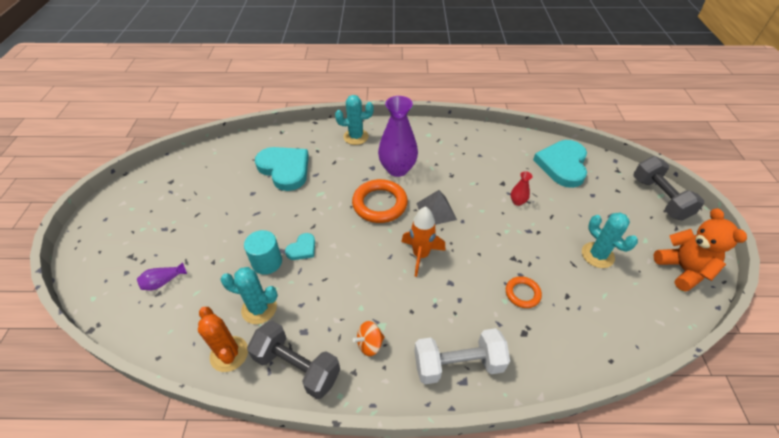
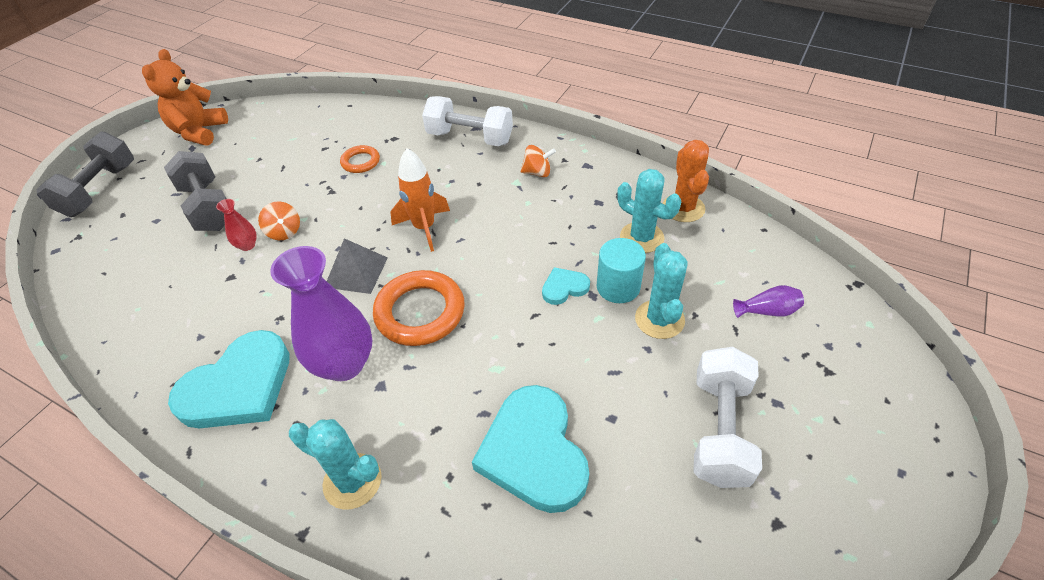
camera: 150 degrees left, 0 degrees up
(196, 206) = (719, 430): none -> white dumbbell
(297, 367) = (615, 178): grey dumbbell -> grey dumbbell (208, 207)
(507, 217) = (284, 232): none -> orange spinning top
(562, 165) = (122, 271): turquoise heart -> turquoise heart (239, 386)
(597, 255) = (249, 166): turquoise cactus -> turquoise cactus (659, 319)

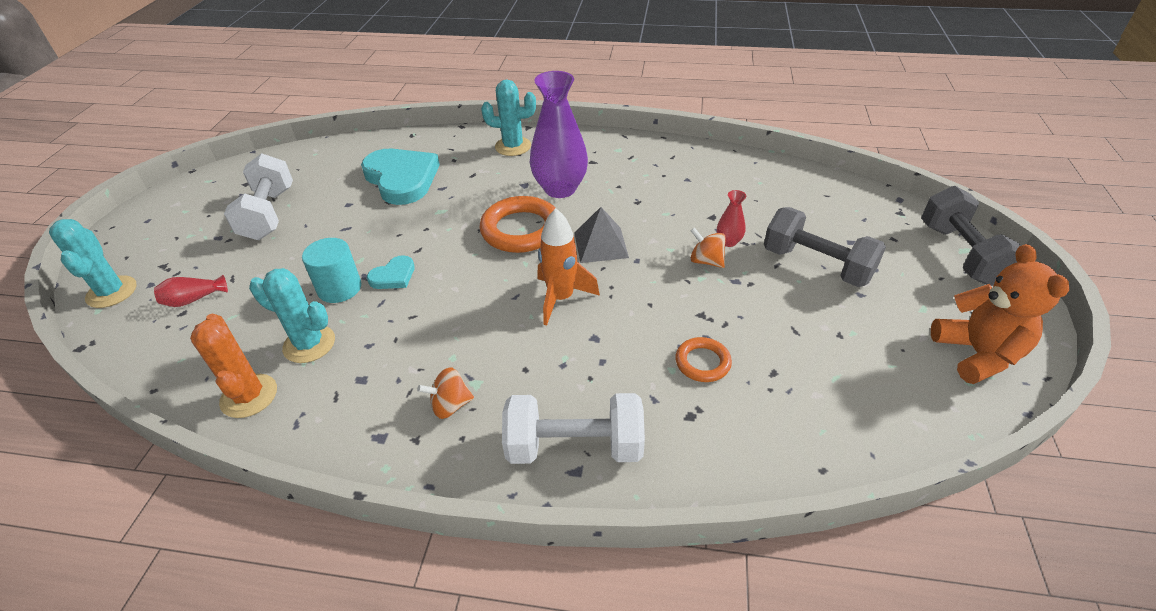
camera: 160 degrees right, 5 degrees down
(239, 386) = (625, 164): turquoise heart -> none
(659, 319) = (302, 270): turquoise cactus -> turquoise cactus (111, 292)
(767, 311) = (194, 299): purple vase -> red vase

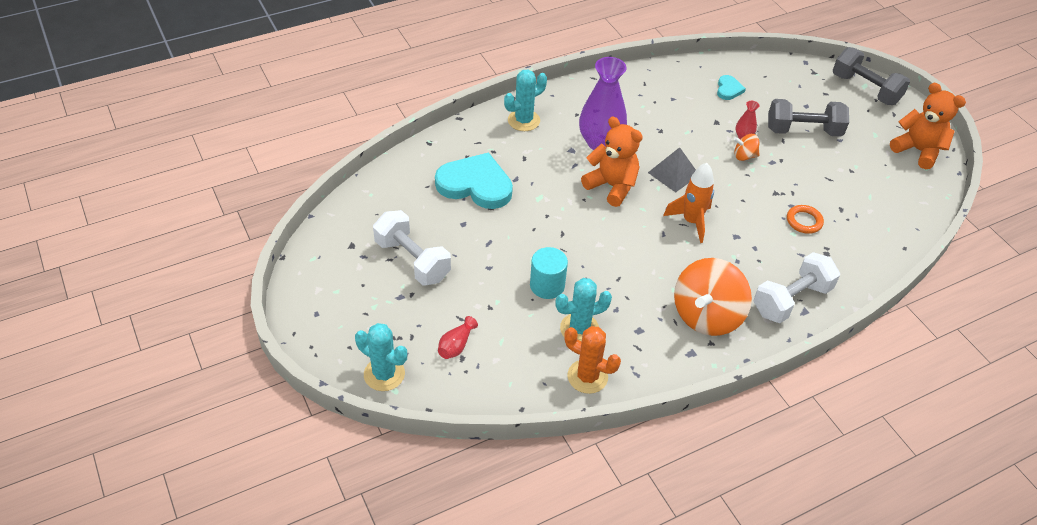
camera: 40 degrees left, 5 degrees up
(393, 276) = (571, 259): turquoise heart -> turquoise heart (728, 89)
(450, 405) = (706, 315): orange spinning top -> orange spinning top, size x2.20
(521, 230) = (612, 186): orange ring -> orange teddy bear

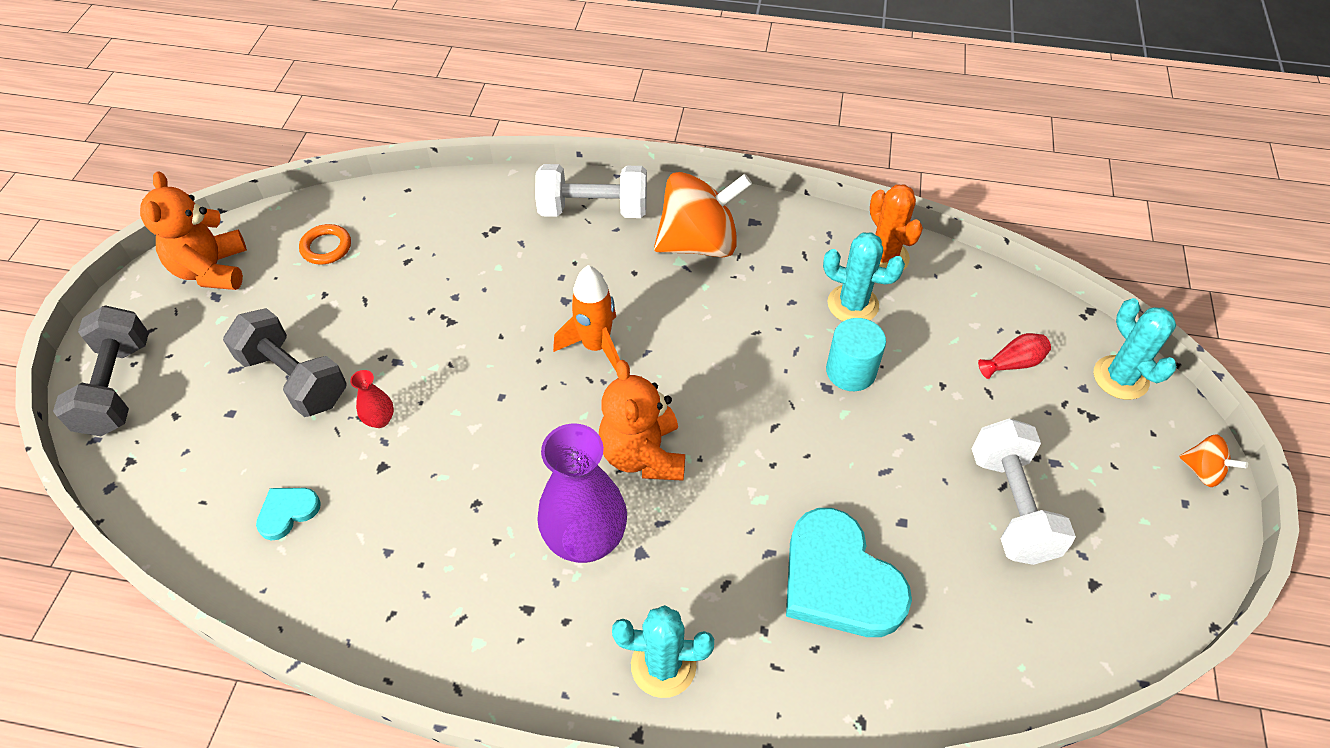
camera: 140 degrees left, 5 degrees up
(673, 173) = (540, 423): grey pyramid -> none
(744, 156) = (419, 391): orange spinning top -> orange spinning top (1202, 471)
(804, 221) = (467, 272): orange ring -> orange ring (326, 247)

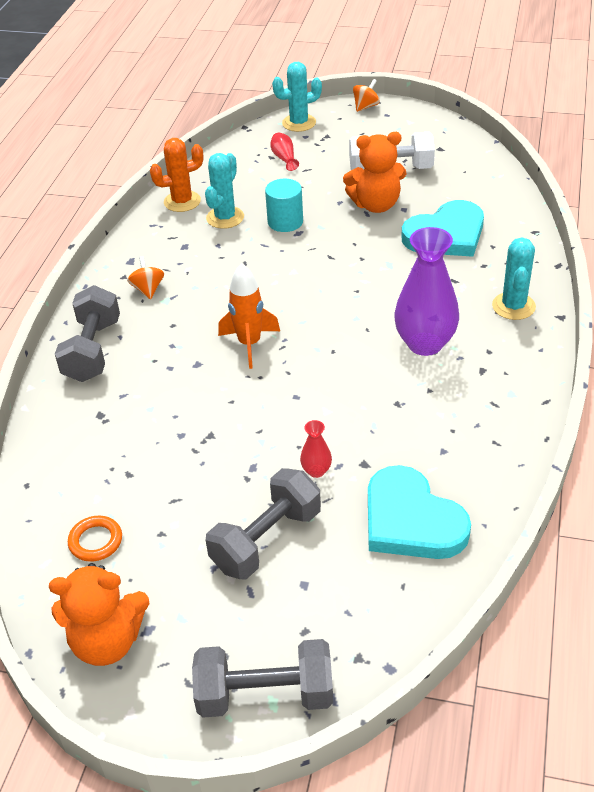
camera: 85 degrees left, 10 degrees down
(287, 512) = (411, 520): turquoise heart -> turquoise heart, size x2.13
(593, 210) = (92, 350): white dumbbell -> grey dumbbell
(643, 455) = (353, 317): orange teddy bear -> orange teddy bear (376, 205)
(699, 243) = (148, 289): orange spinning top -> orange spinning top, size x0.45

